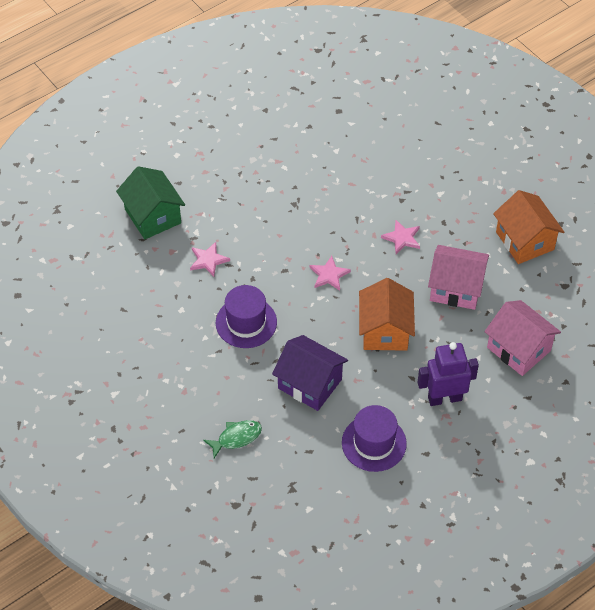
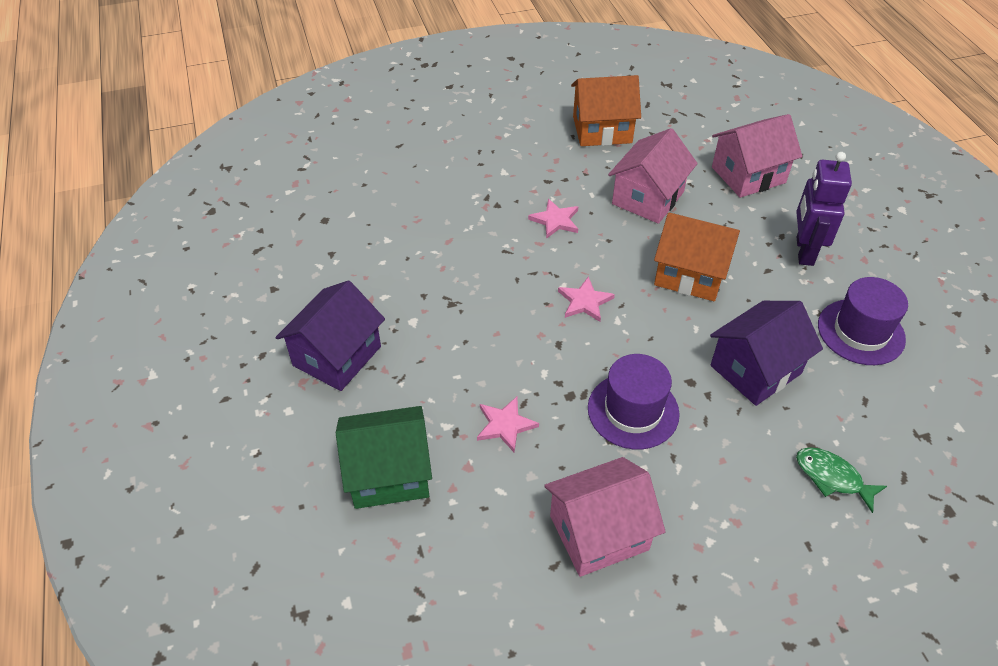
camera: 70 degrees left, 5 degrees down
(151, 325) = (599, 532): none -> pink house
(225, 161) = (337, 356): none -> purple house
(236, 438) = (832, 477): green fish -> green fish turned 45 degrees counterclockwise

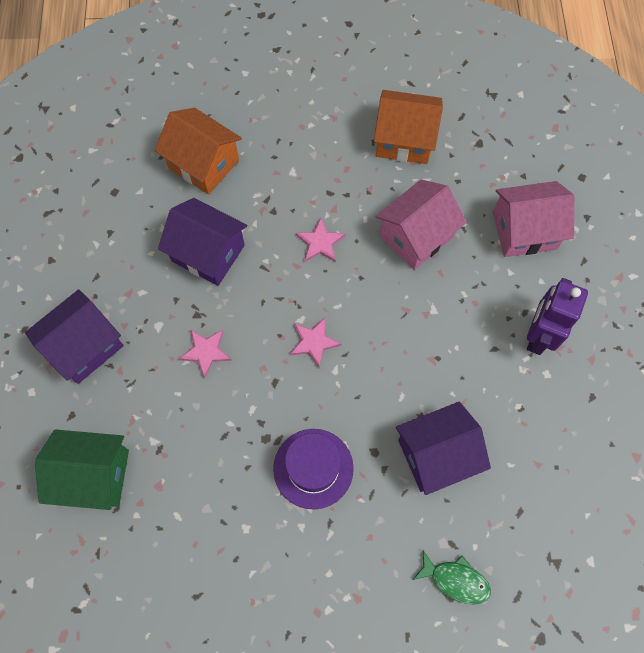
camera: 15 degrees right, 20 degrees up
(443, 250) = (208, 253): none -> purple house
(505, 425) = (201, 454): pink star -> pink star (206, 352)
(599, 532) = (242, 576): pink house -> none
(690, 274) = (421, 335): orange house -> orange house (203, 164)
(832, 477) = (455, 580): green fish -> green fish turned 150 degrees clockwise
(861, 332) = (549, 439): purple hat -> none

